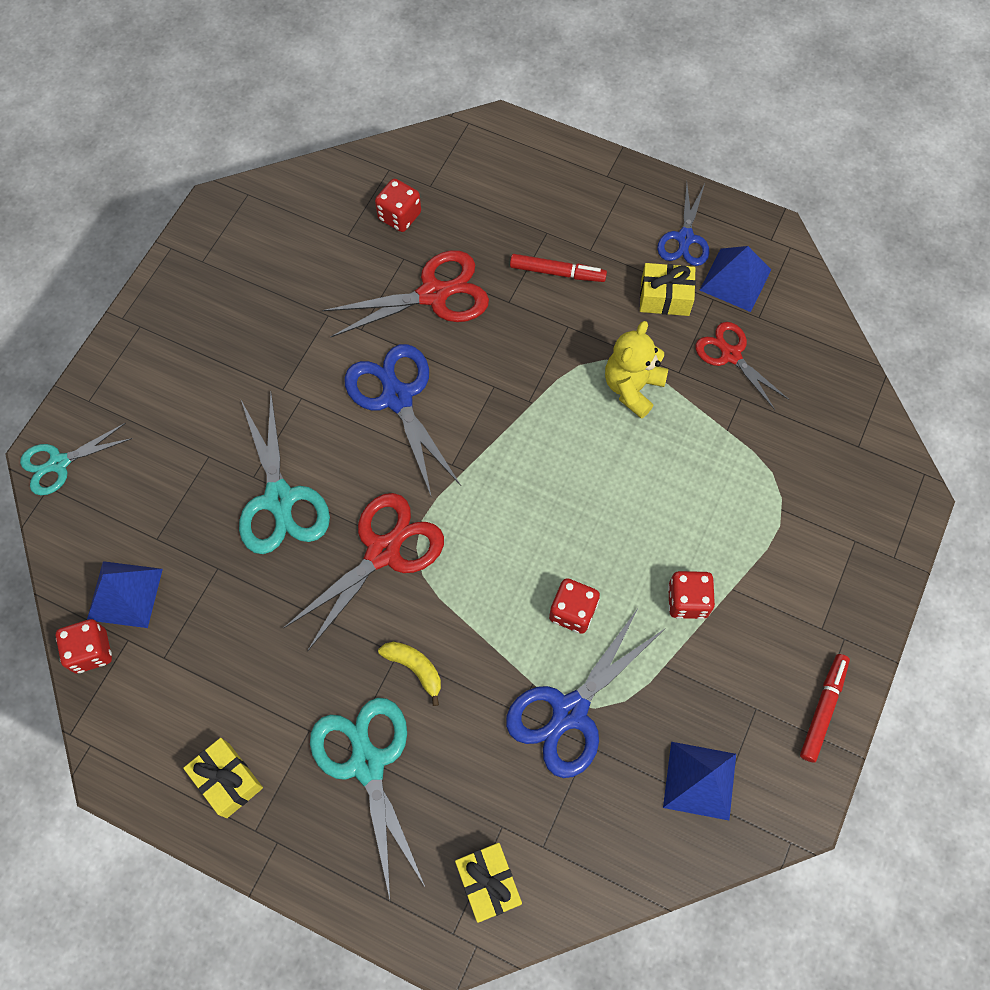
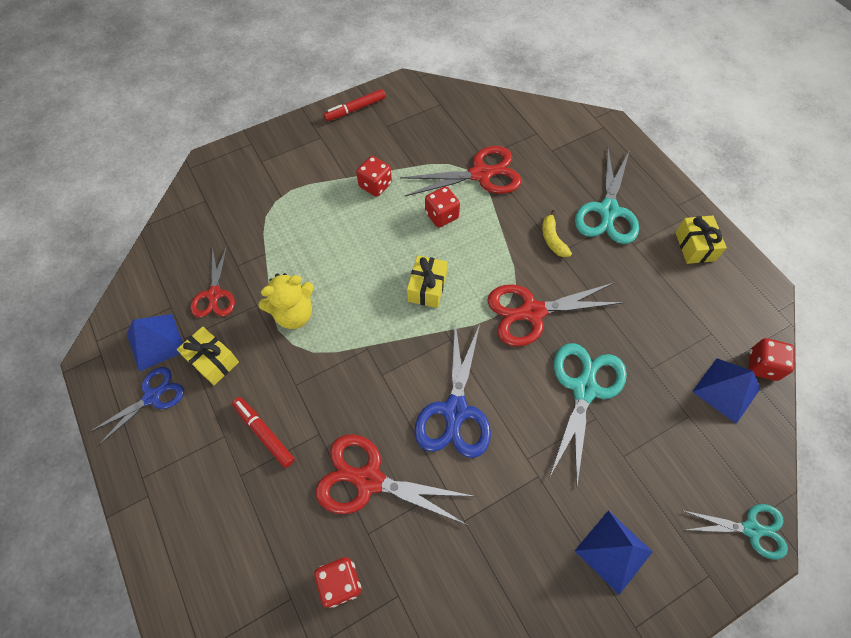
camera: 145 degrees left, 5 degrees down
(488, 883) = (574, 134): yellow gift -> yellow gift (427, 288)
(570, 712) = (480, 174): blue scissors -> red scissors
(700, 780) = (439, 116): blue pyramid -> blue pyramid (613, 551)

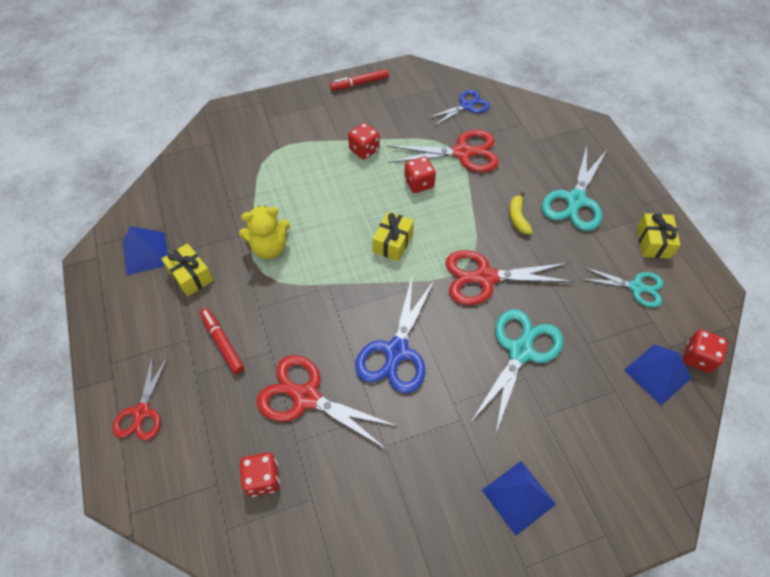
camera: 10 degrees right, 5 degrees down
(152, 397) = (133, 297): blue scissors -> blue scissors (466, 106)
(214, 294) = (204, 221): red scissors -> red scissors (142, 412)
(751, 529) = (656, 501): turquoise scissors -> turquoise scissors (636, 287)

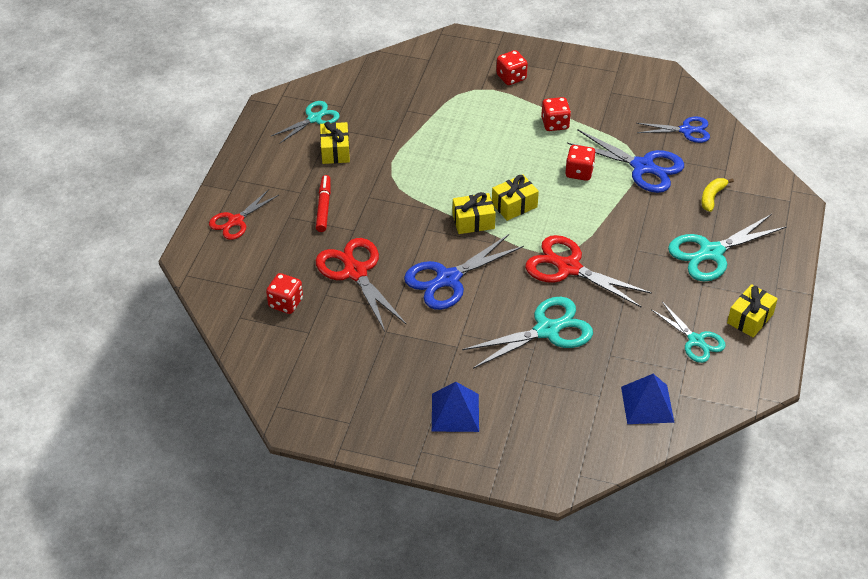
camera: 35 degrees right, 10 degrees down
(146, 253) = (314, 119): blue pyramid -> turquoise scissors
(269, 248) = (411, 160): yellow teddy bear -> none
(359, 84) = (601, 67): red marker -> none
(371, 278) = (473, 221): none -> yellow gift
(462, 153) = (643, 167): red scissors -> blue scissors
(518, 218) = (642, 240): yellow banana -> yellow banana (712, 197)
(698, 358) = (695, 413): red dice -> red dice (511, 77)

